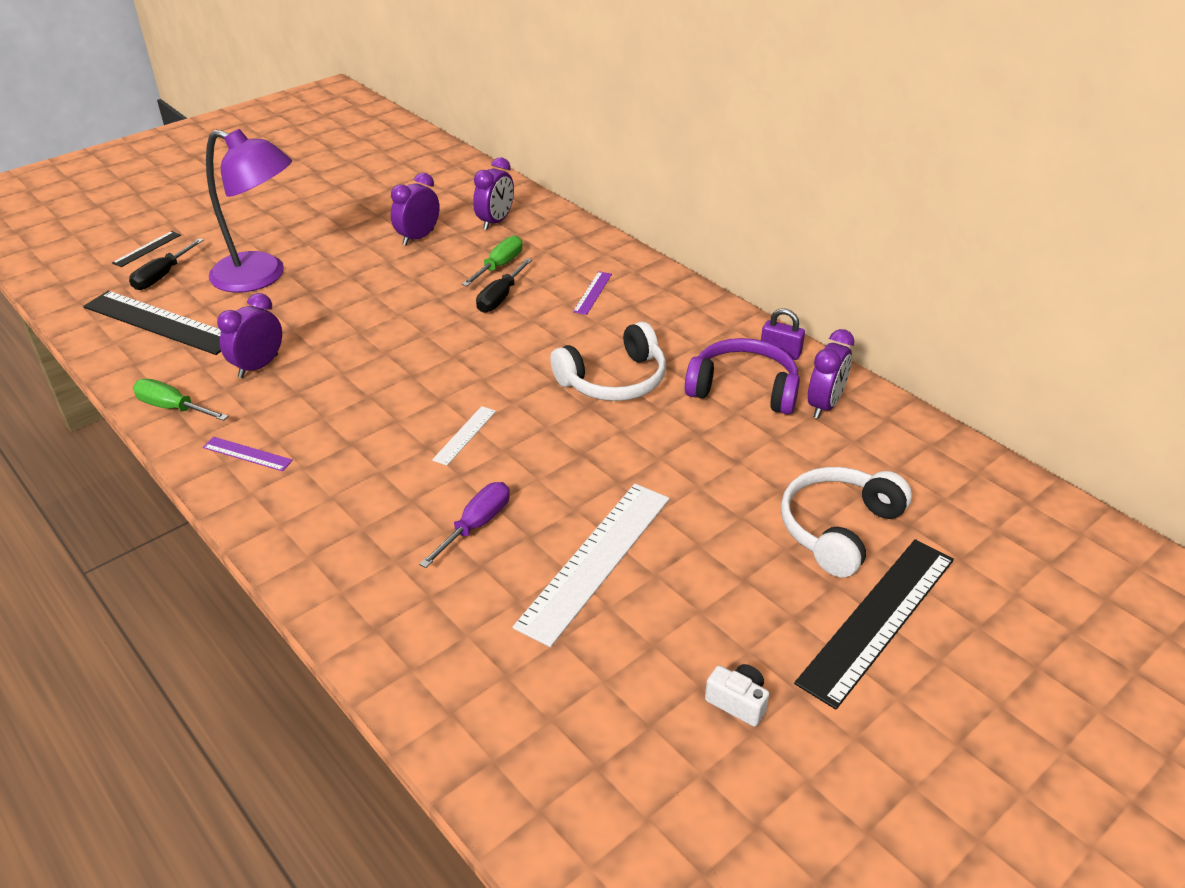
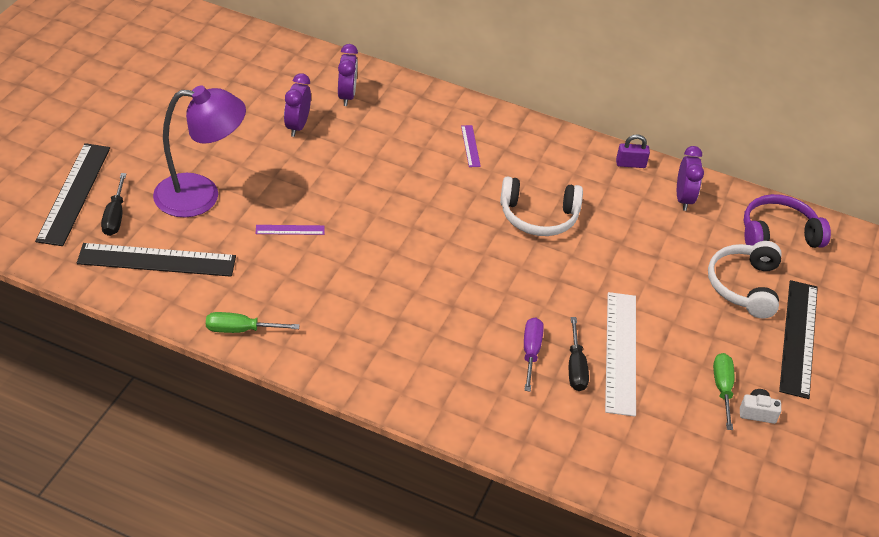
camera: 30 degrees left, 5 degrees up
(147, 249) = (74, 193): black ruler -> black ruler, size x2.18
(247, 454) = (332, 349): purple ruler -> purple ruler (290, 230)
(258, 366) = (274, 277): purple clock -> none
(465, 435) = (471, 289): white ruler -> none
(499, 266) = (383, 138): green screwdriver -> green screwdriver (722, 389)
(500, 297) = (406, 167): black screwdriver -> black screwdriver (575, 367)
(614, 380) = (538, 217): white headphones -> white headphones turned 60 degrees clockwise
(743, 389) = (626, 200): purple headphones -> purple headphones (778, 234)

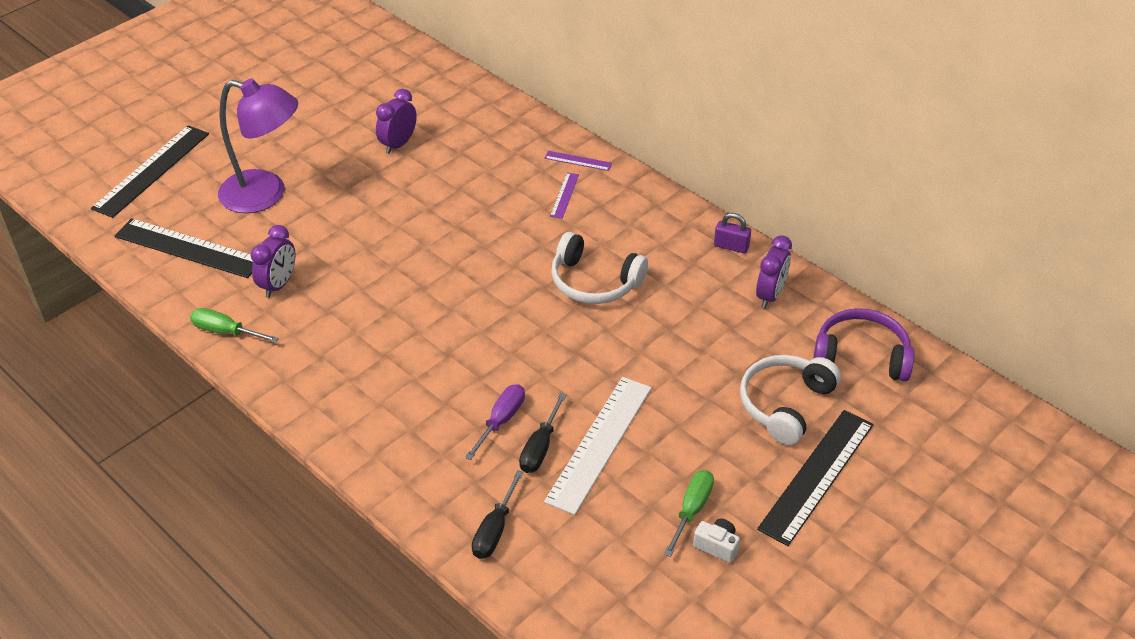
camera: 25 degrees right, 0 degrees up
(115, 216) = (175, 199): black screwdriver -> black screwdriver (495, 529)
(290, 230) = (330, 244): purple ruler -> purple ruler (578, 161)
(347, 96) = (466, 123): purple clock -> purple clock (278, 285)

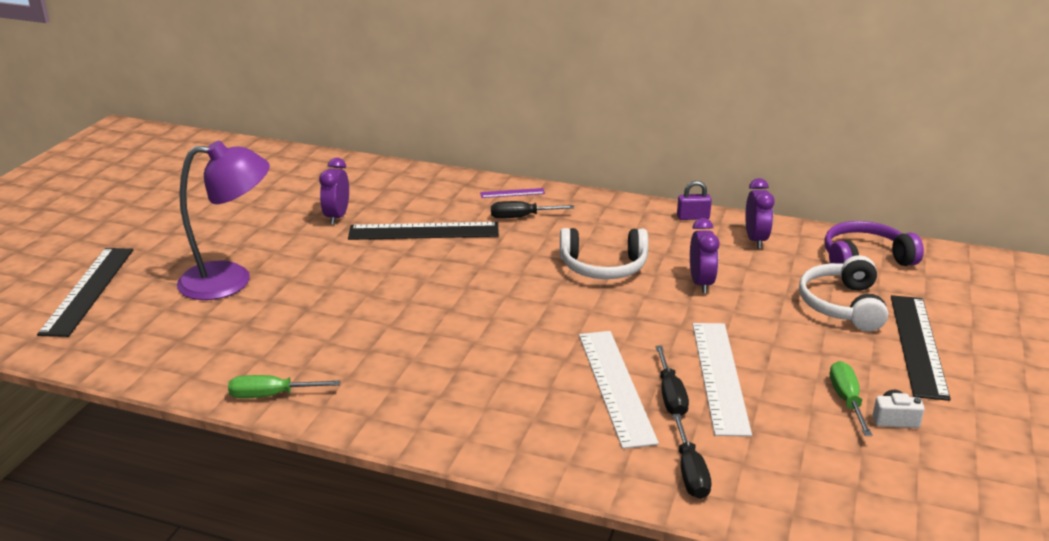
camera: 25 degrees left, 15 degrees down
(188, 248) = (176, 340): black ruler -> black ruler (424, 231)
(278, 285) = (300, 343): purple clock -> purple clock (701, 283)
(501, 421) = (615, 386): purple screwdriver -> white ruler
(564, 195) = (522, 217): purple ruler -> black screwdriver

